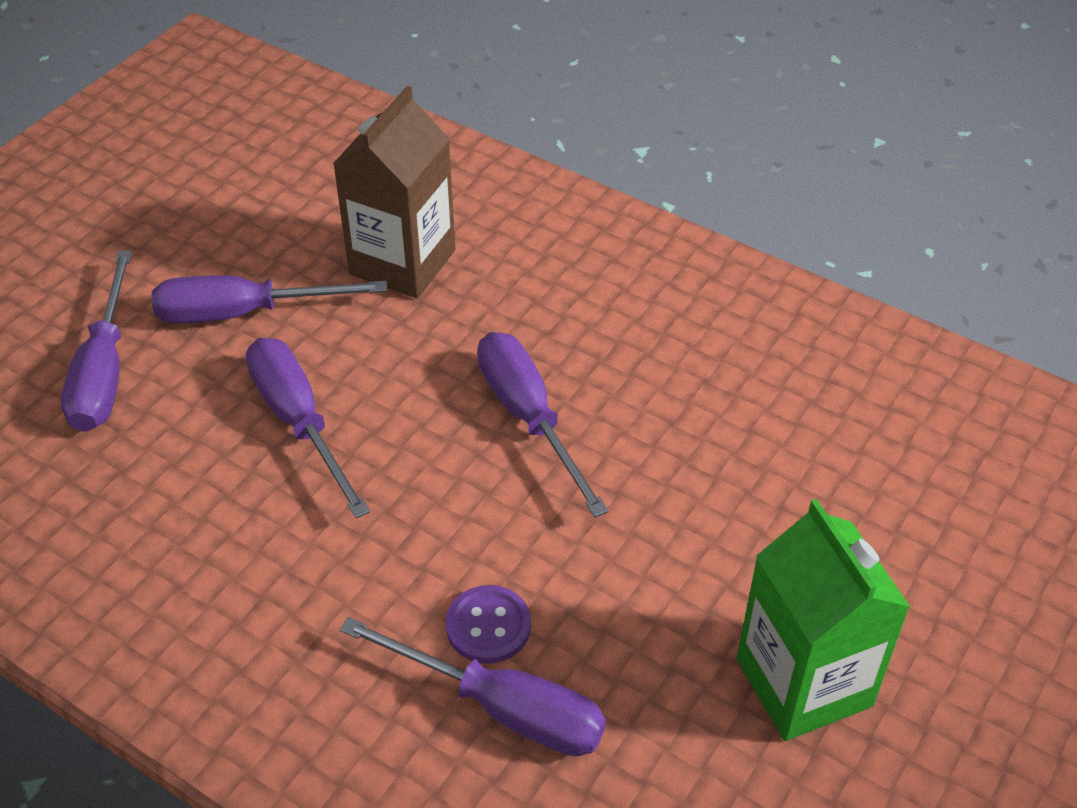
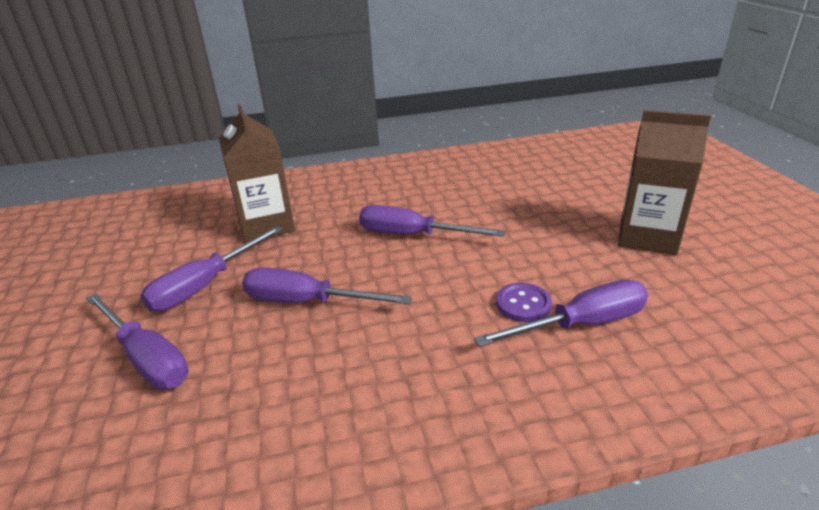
camera: 45 degrees left, 15 degrees down
(804, 682) = (647, 237): green carton -> brown carton

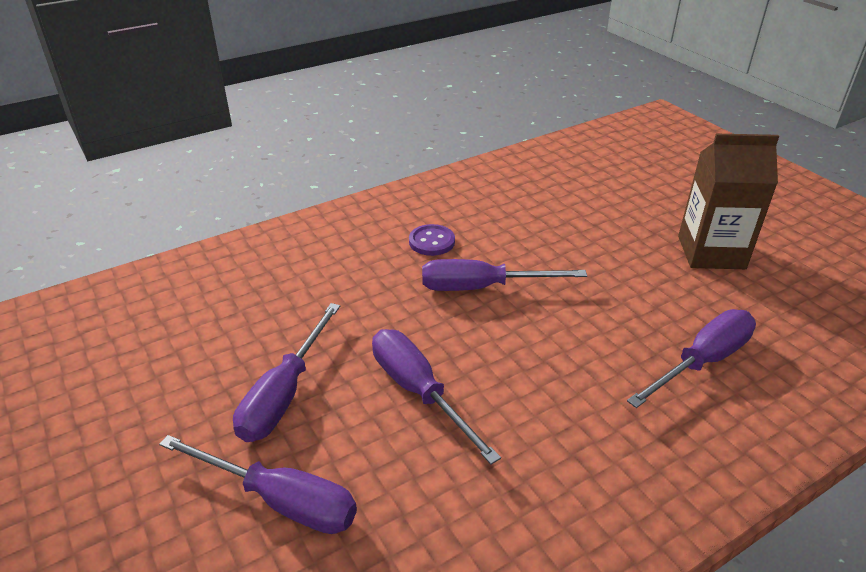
camera: 20 degrees left, 5 degrees up
(266, 225) = (303, 301): brown carton -> none
(307, 302) = (419, 391): purple screwdriver -> purple screwdriver turned 60 degrees clockwise
(523, 304) = (639, 350): purple button -> purple button (431, 242)

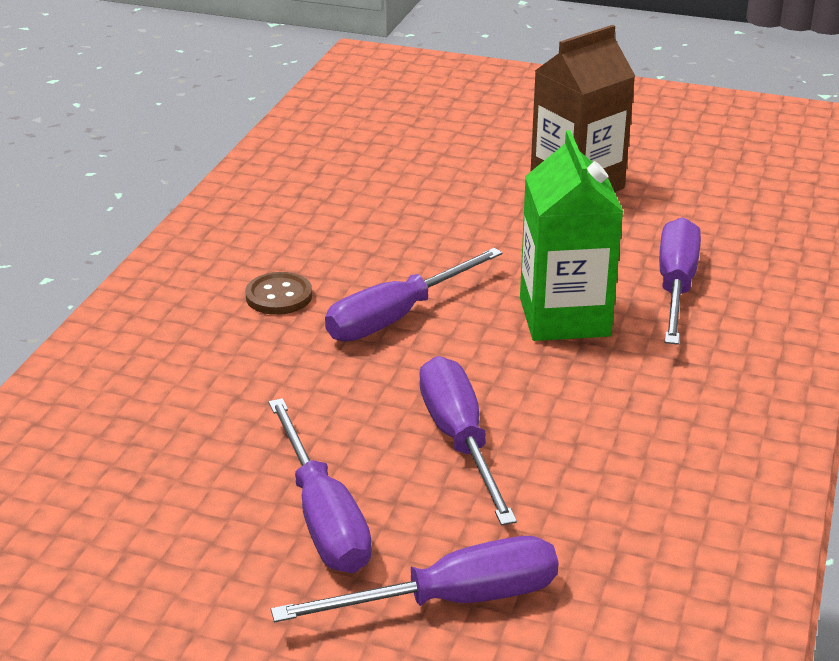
camera: 40 degrees left, 5 degrees down
(419, 391) = (460, 440): purple screwdriver -> purple screwdriver turned 60 degrees clockwise
(431, 242) = (279, 296): purple button -> brown button
(590, 342) = (564, 317): none -> green carton

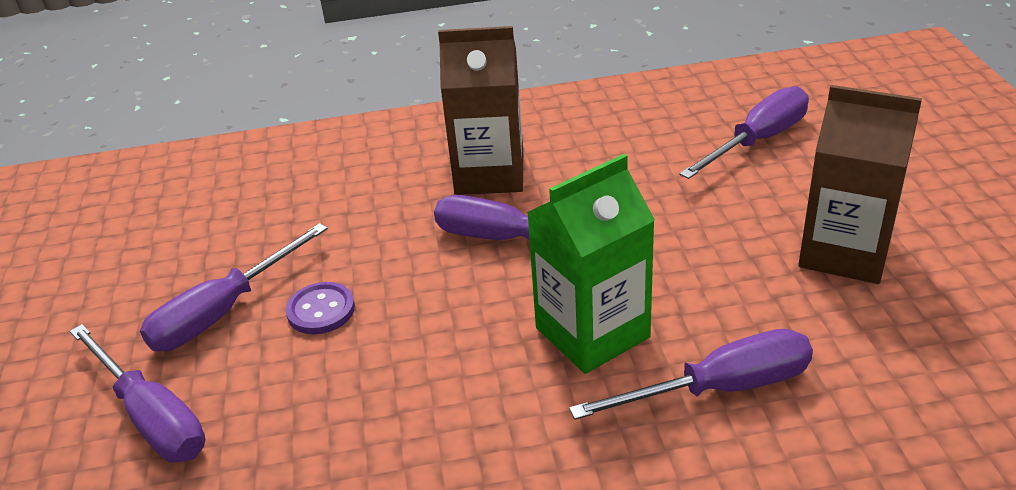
camera: 65 degrees right, 5 degrees up
(279, 296) = (489, 174): brown button -> brown carton
(388, 451) = (321, 310): none -> purple button
(460, 440) = (358, 342): purple screwdriver -> purple screwdriver (758, 141)

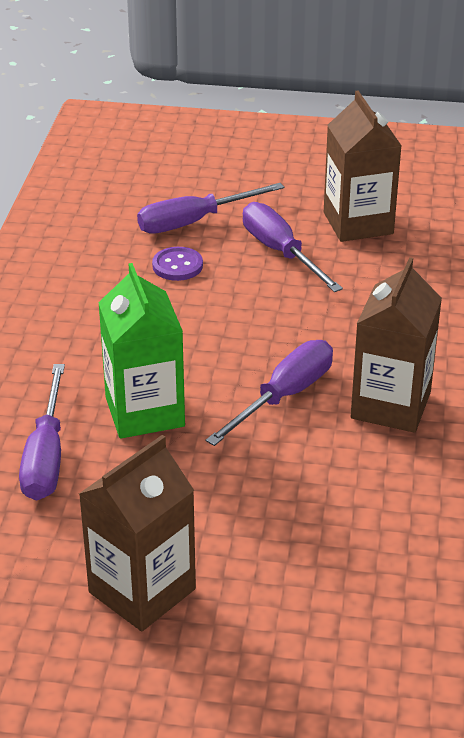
camera: 105 degrees right, 0 degrees up
(146, 264) = (358, 223): none -> brown carton
(321, 310) = (254, 293): purple button -> purple button (177, 266)
(758, 141) = (354, 607): purple screwdriver -> none

